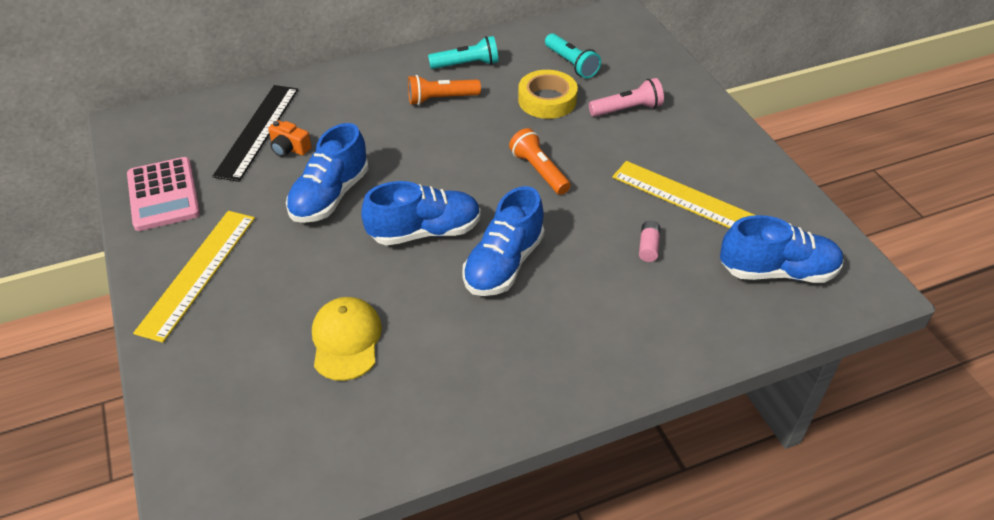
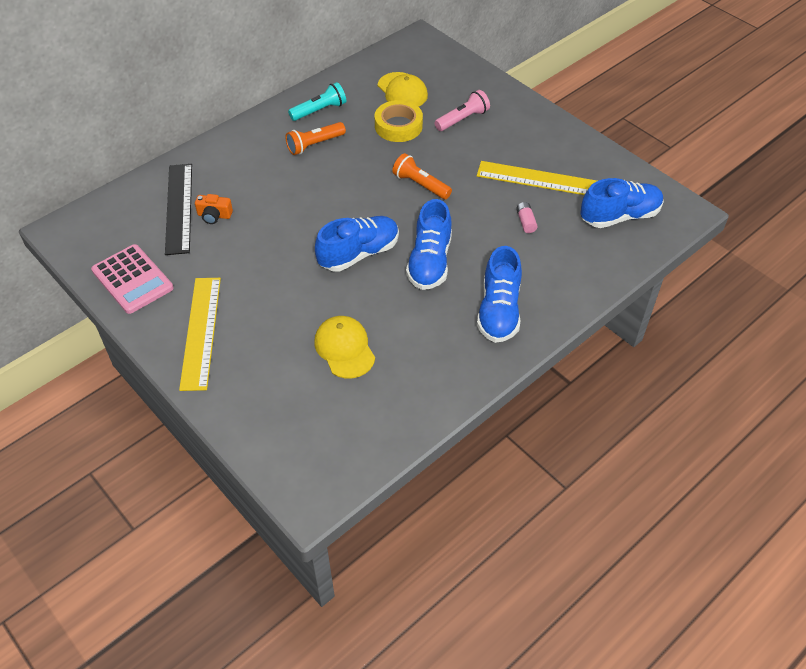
camera: 20 degrees left, 5 degrees up
(330, 196) = (270, 245): blue shoe -> blue shoe (499, 311)
(571, 64) = (402, 91): turquoise flashlight -> yellow cap

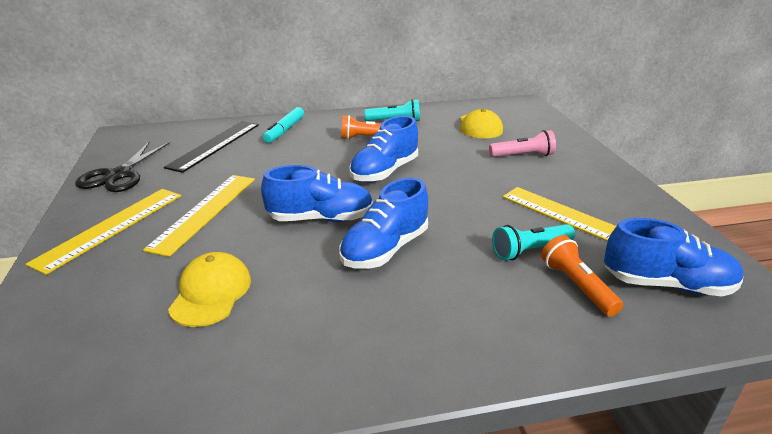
camera: 30 degrees right, 20 degrees down
(132, 279) = (119, 175): pink calculator -> black scissors
(214, 215) = (233, 156): orange camera -> none
(226, 162) = (284, 130): none -> turquoise marker
(259, 285) = (204, 212): none -> yellow ruler
(398, 126) = (455, 145): yellow tape -> none
(420, 185) = (436, 187): orange flashlight -> orange flashlight (577, 286)
(499, 311) = (422, 327): blue shoe -> blue shoe (384, 172)
(526, 222) = (530, 250): pink battery -> turquoise flashlight

